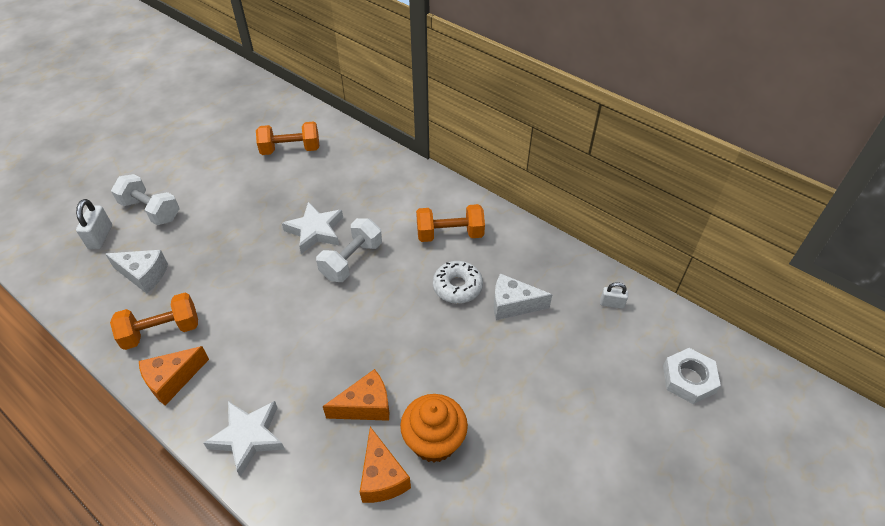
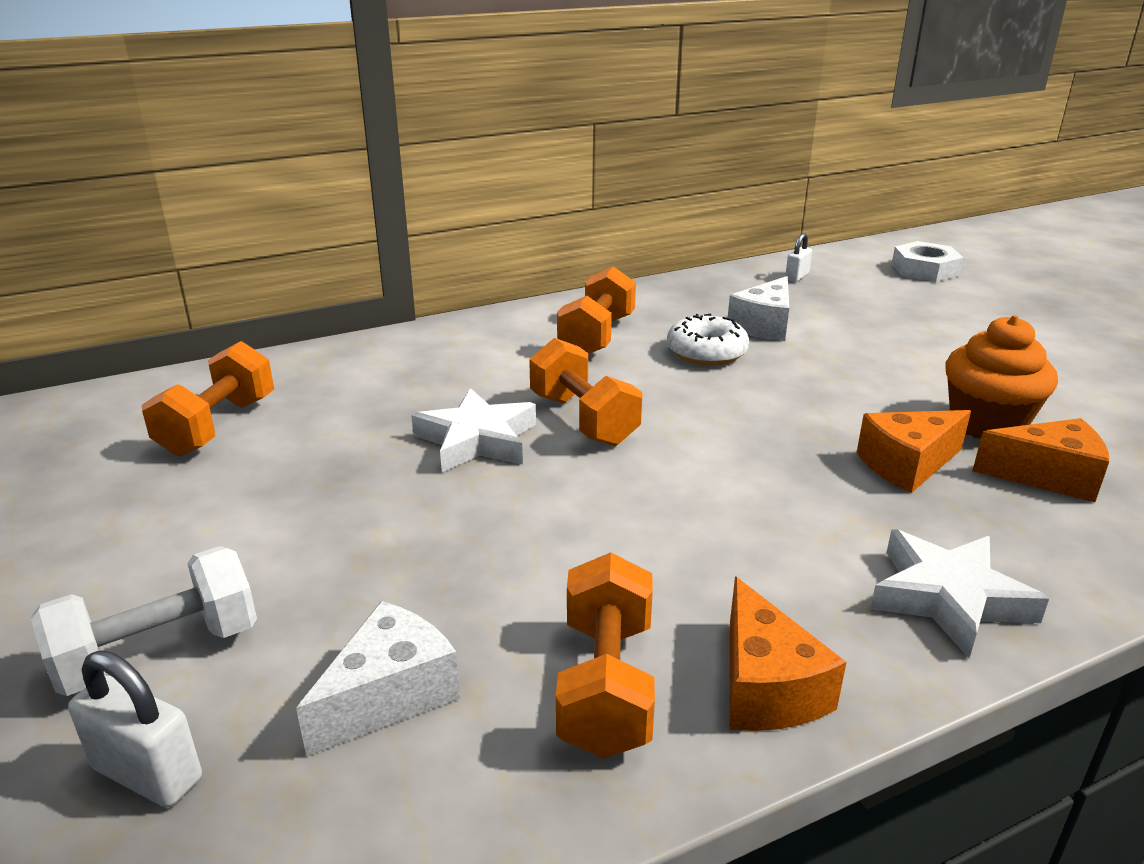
camera: 65 degrees left, 20 degrees down
(351, 260) = (583, 419): white dumbbell -> orange dumbbell
(365, 406) = (907, 465): orange cheese -> orange cheese turned 120 degrees counterclockwise

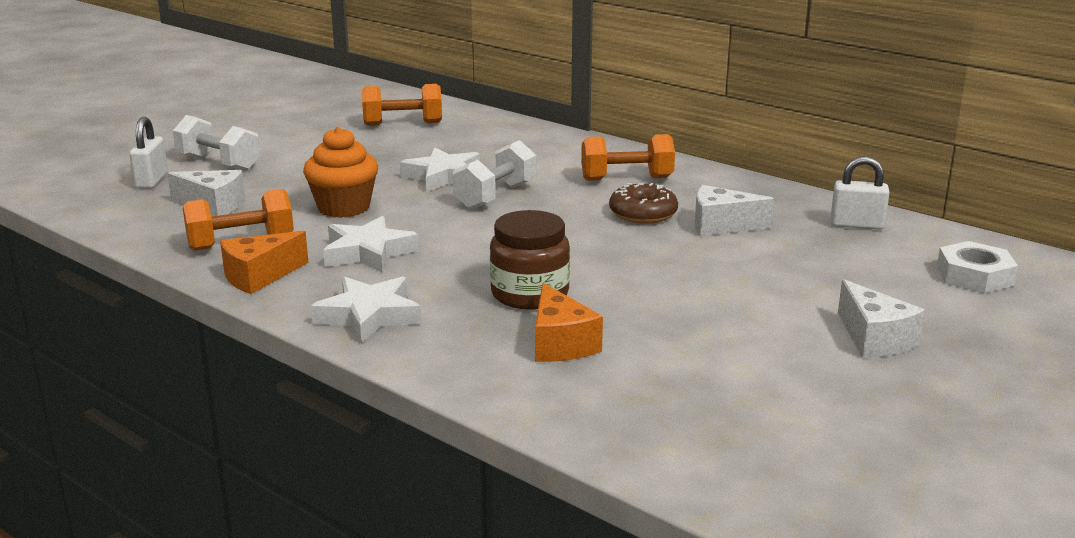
camera: 65 degrees right, 5 degrees down
(583, 419) = (495, 196): orange dumbbell -> white dumbbell
(706, 352) = (643, 214): white donut -> brown donut
(720, 556) = (368, 252): none -> white star
(797, 277) = (856, 225): white padlock -> white padlock, size x1.57
(907, 465) = (529, 294): orange cheese -> brown jar
(986, 424) = (629, 318): orange cupcake -> orange cupcake (344, 208)
(1044, 333) = (874, 339): none -> white cheese

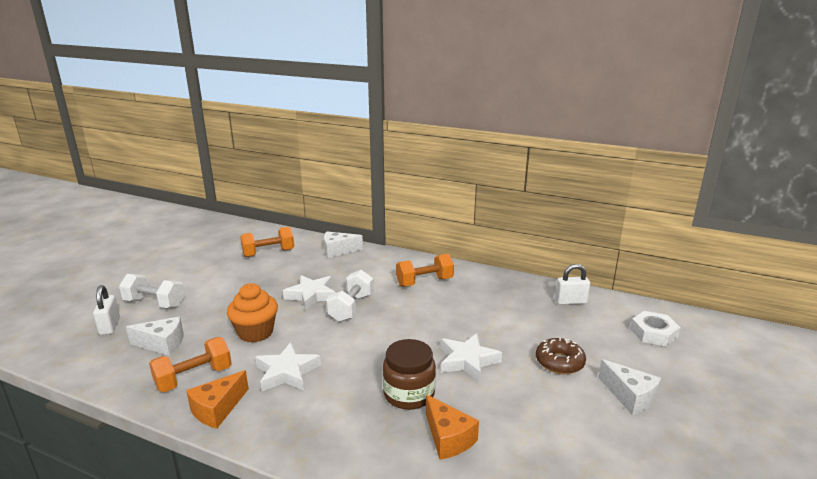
camera: 15 degrees left, 0 degrees up
(369, 316) = (309, 435): white star -> white star (467, 361)
(643, 214) = (447, 310): brown donut -> brown donut (559, 362)
(721, 225) = (497, 313): white cheese -> white cheese (338, 251)

